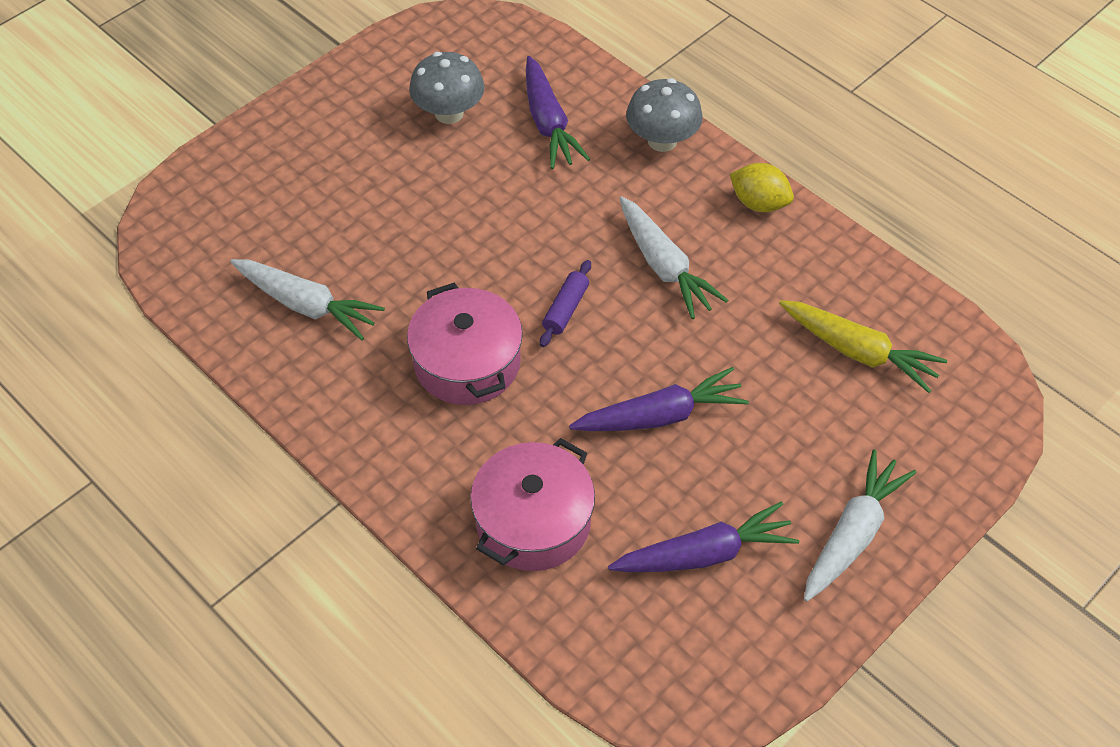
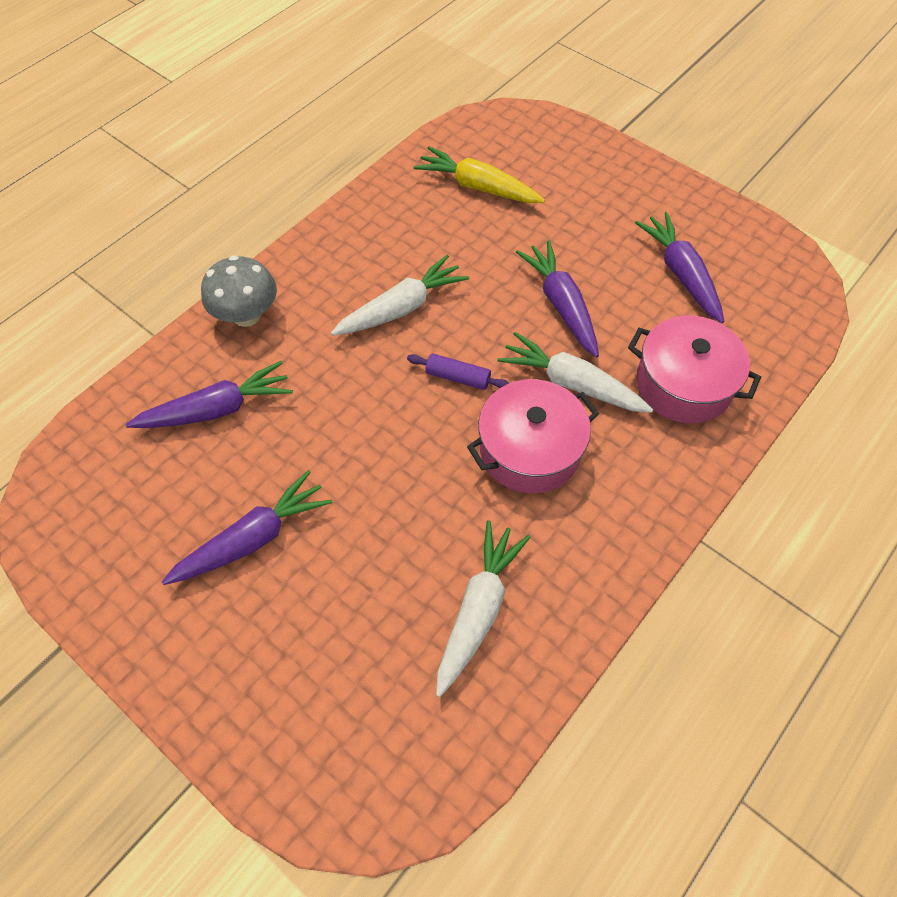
camera: 95 degrees left, 5 degrees up
(408, 151) = (253, 539): none -> purple carrot
(449, 113) = (195, 504): grey mushroom -> none
(759, 203) = (325, 245): yellow lemon -> none
(852, 534) = (640, 193): white carrot -> white carrot (572, 383)
(858, 352) = (478, 187): yellow carrot -> yellow carrot turned 90 degrees counterclockwise

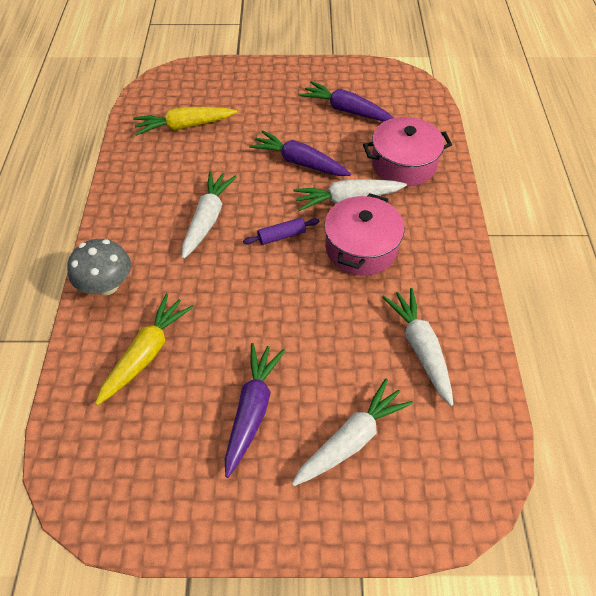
camera: 40 degrees left, 5 degrees down
(217, 409) = (146, 353): purple carrot -> yellow carrot
(312, 645) = (351, 439): none -> white carrot

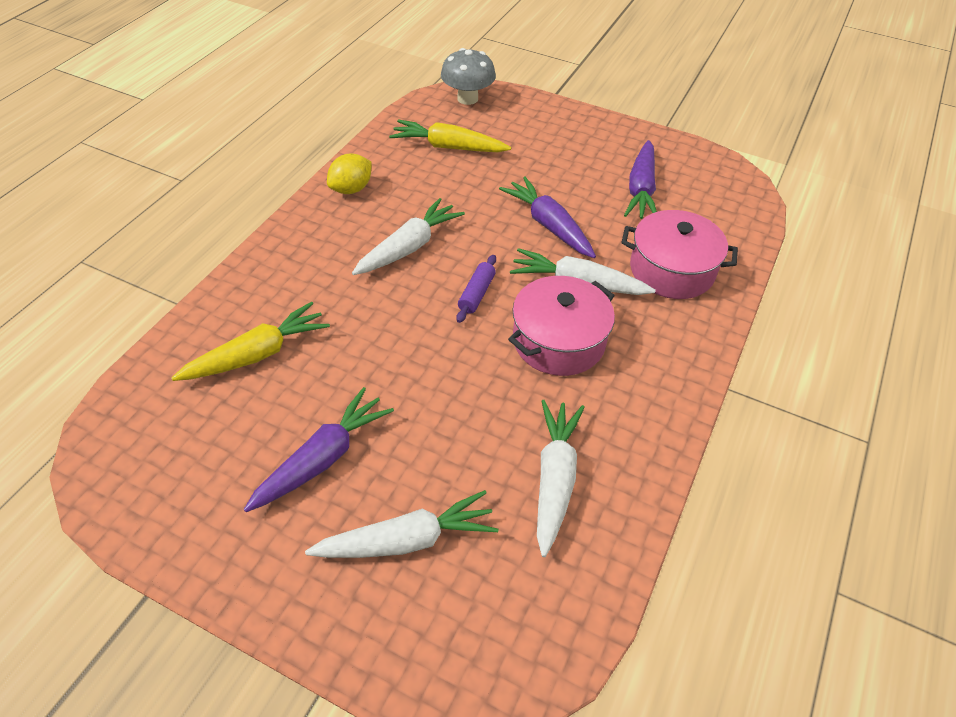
camera: 25 degrees right, 5 degrees down
(107, 285) = (265, 273): grey mushroom -> grey mushroom (467, 98)
(130, 189) = (351, 189): none -> yellow lemon
(281, 236) = (476, 294): purple rolling pin -> purple rolling pin turned 75 degrees counterclockwise
(346, 110) = (641, 189): purple carrot -> purple carrot turned 135 degrees counterclockwise

